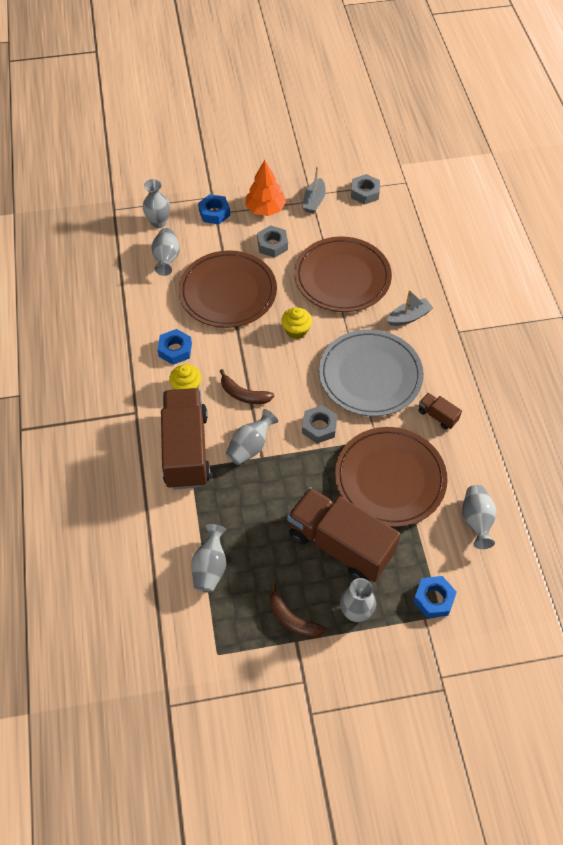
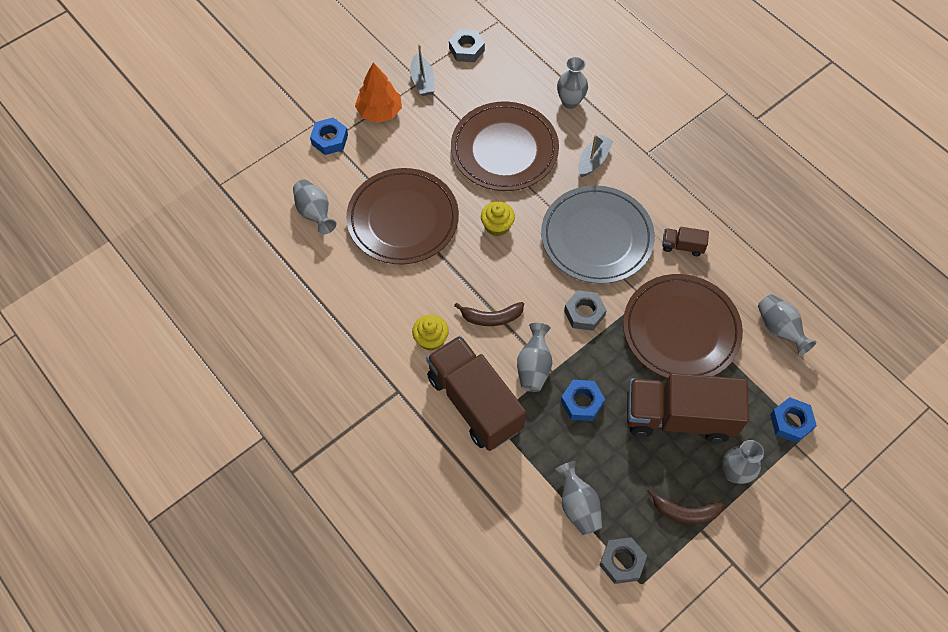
camera: 30 degrees left, 5 degrees up
(159, 222) = (278, 177): grey vase -> grey vase (570, 102)
(175, 350) = (392, 306): blue nut -> blue nut (582, 402)
(272, 245) = (413, 147): grey nut -> grey nut (622, 562)

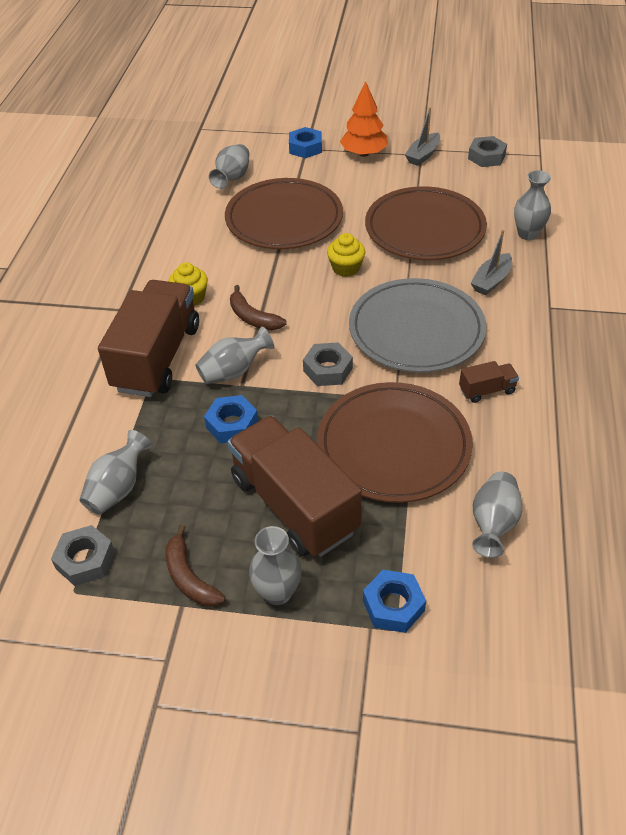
camera: 50 degrees right, 15 degrees down
(593, 160) = (491, 281): grey boat -> grey boat turned 135 degrees clockwise
(682, 246) = (487, 390): brown truck -> brown truck turned 105 degrees clockwise

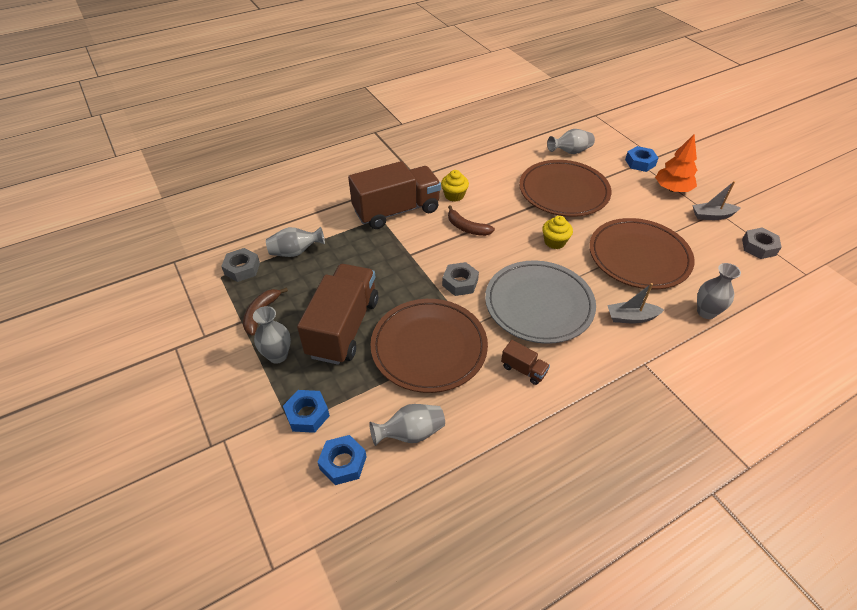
camera: 50 degrees right, 0 degrees up
(232, 424) = (378, 268): blue nut -> blue nut (343, 463)
(234, 371) = (417, 245): grey vase -> none
(253, 317) = (466, 228): brown banana -> brown banana turned 60 degrees counterclockwise

